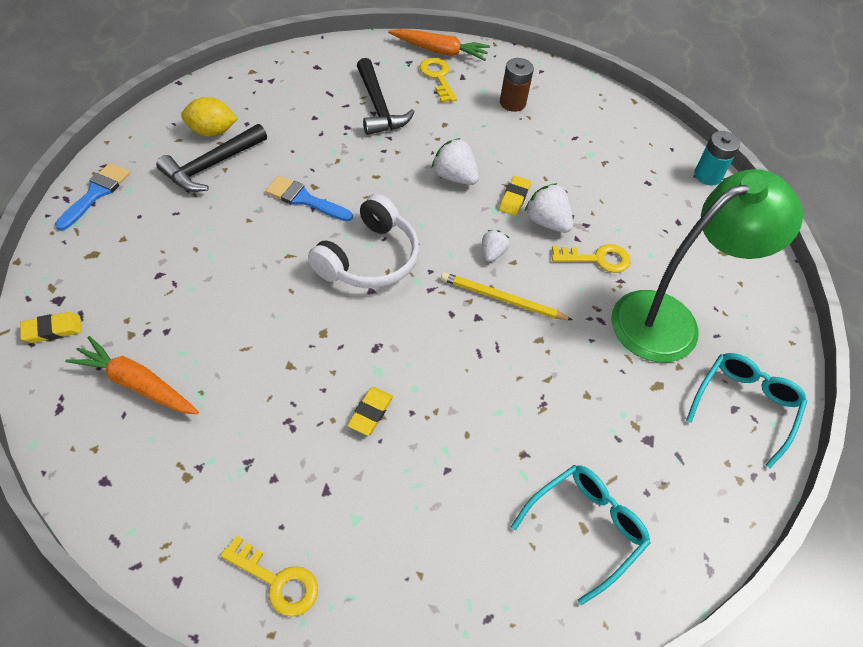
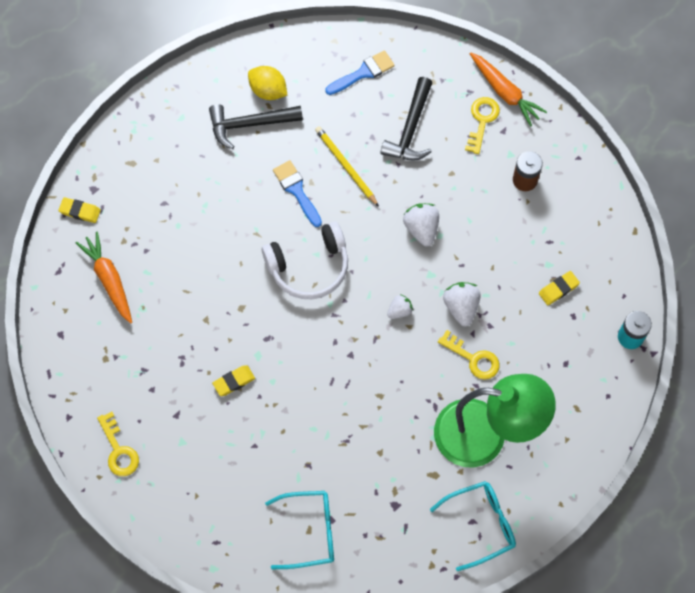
camera: 40 degrees right, 15 degrees up
(95, 194) = (158, 110): blue brush -> blue brush (363, 73)
(502, 299) = (378, 351): yellow pencil -> yellow pencil (346, 166)
(514, 198) = (453, 273): yellow eraser -> yellow eraser (558, 289)

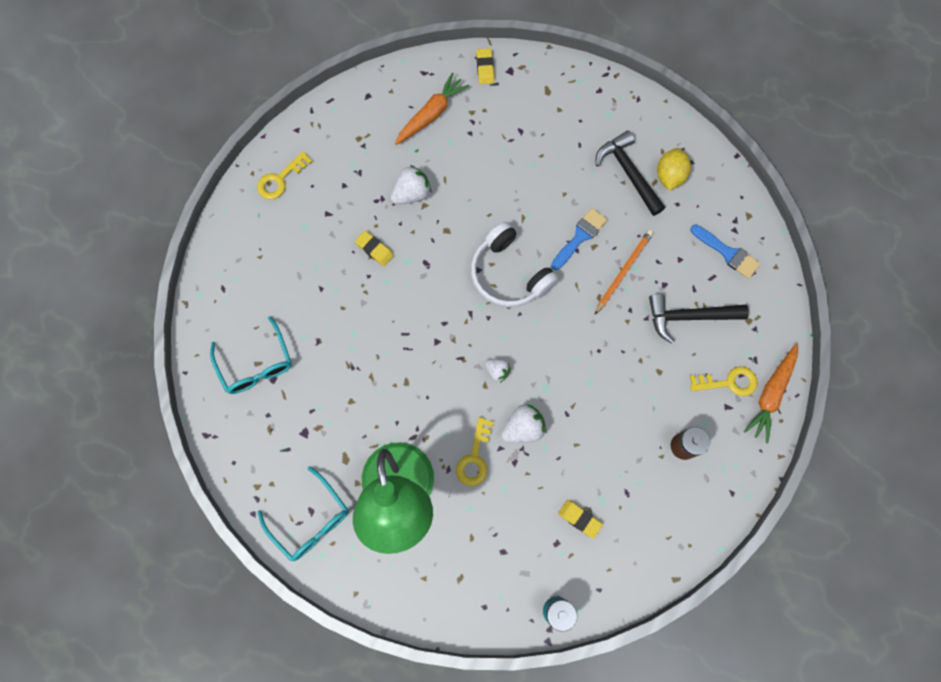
camera: 70 degrees right, 5 degrees up
(346, 166) = (623, 271): yellow pencil -> orange pencil
(421, 228) = (589, 363): white strawberry -> white strawberry (411, 194)

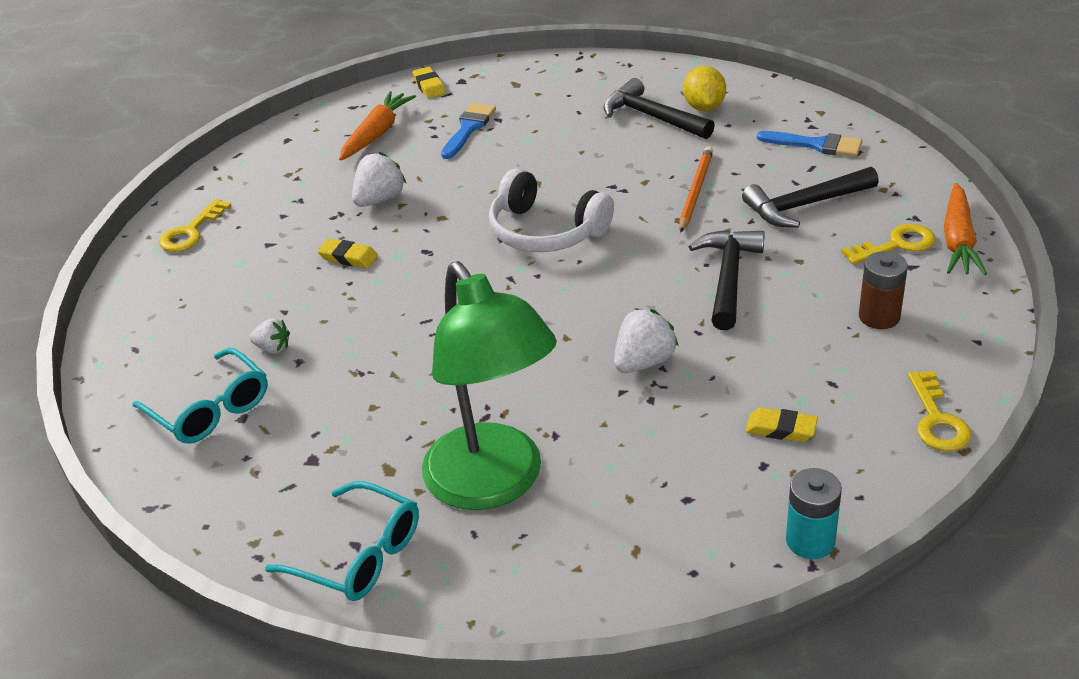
camera: 15 degrees left, 35 degrees down
(474, 457) = (588, 411): yellow key -> yellow key (937, 419)
(497, 371) = (576, 319): white strawberry -> white strawberry (273, 348)
(580, 237) = (622, 179): blue brush -> blue brush (468, 129)
(607, 370) = (728, 278): none -> black hammer

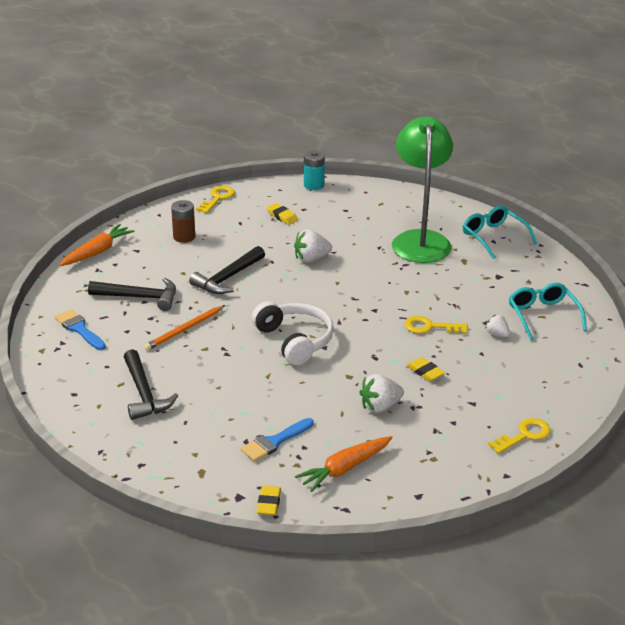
camera: 155 degrees left, 5 degrees down
(704, 107) = (103, 386): yellow lemon -> none
(896, 245) = (128, 261): yellow key -> yellow key (430, 327)

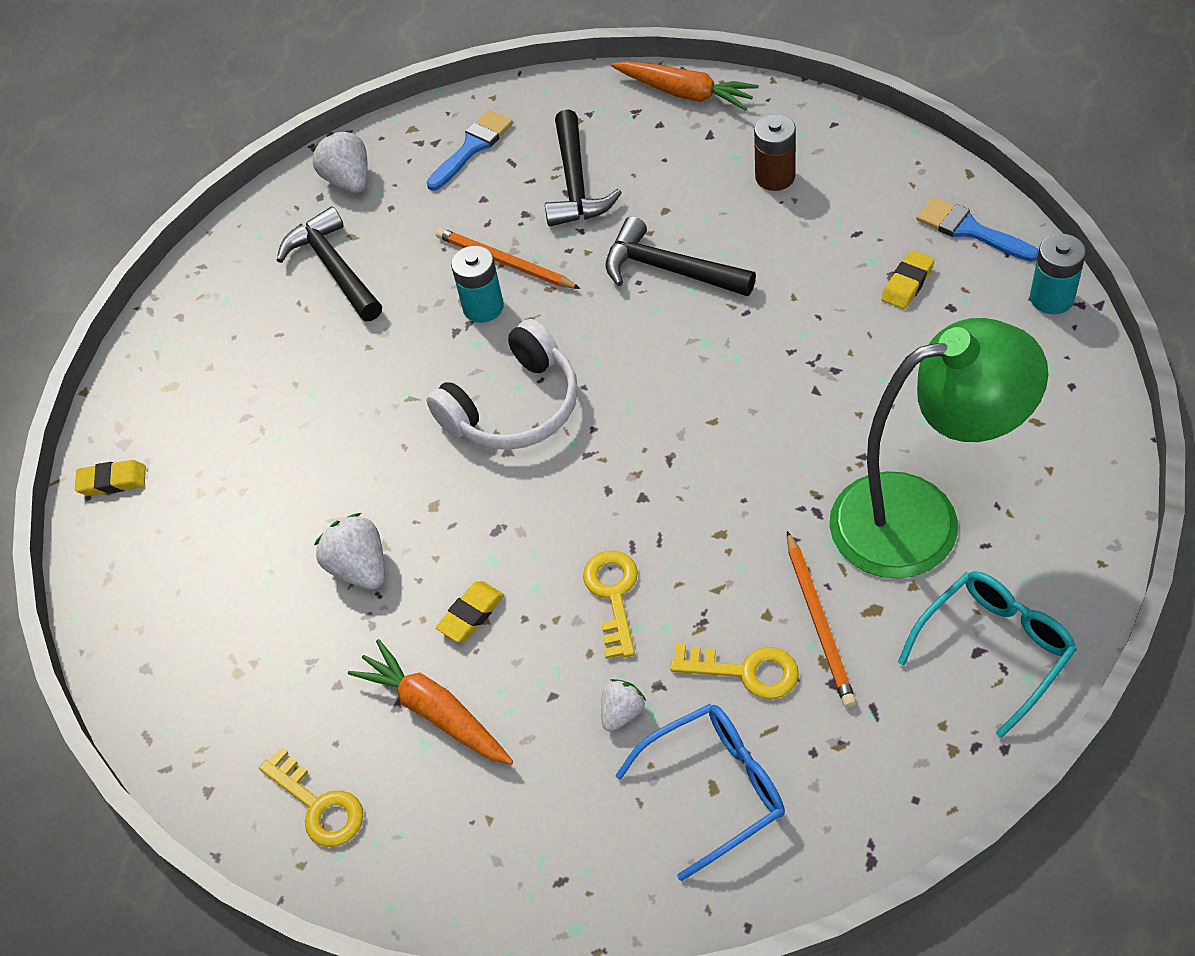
camera: 85 degrees right, 20 degrees up
(144, 393) = (334, 268): black hammer -> black hammer turned 90 degrees clockwise
(214, 341) = (483, 307): none -> turquoise battery
(217, 198) = (926, 178): yellow key -> yellow key (745, 671)
(275, 441) = (249, 451): blue brush -> blue brush (970, 230)
(311, 258) = (777, 364): white strawberry -> white strawberry (349, 180)
(344, 469) = (197, 555): orange carrot -> orange carrot (434, 711)
(466, 274) = (819, 622): none -> orange pencil
(543, 315) = (715, 789): turquoise glasses -> blue glasses

